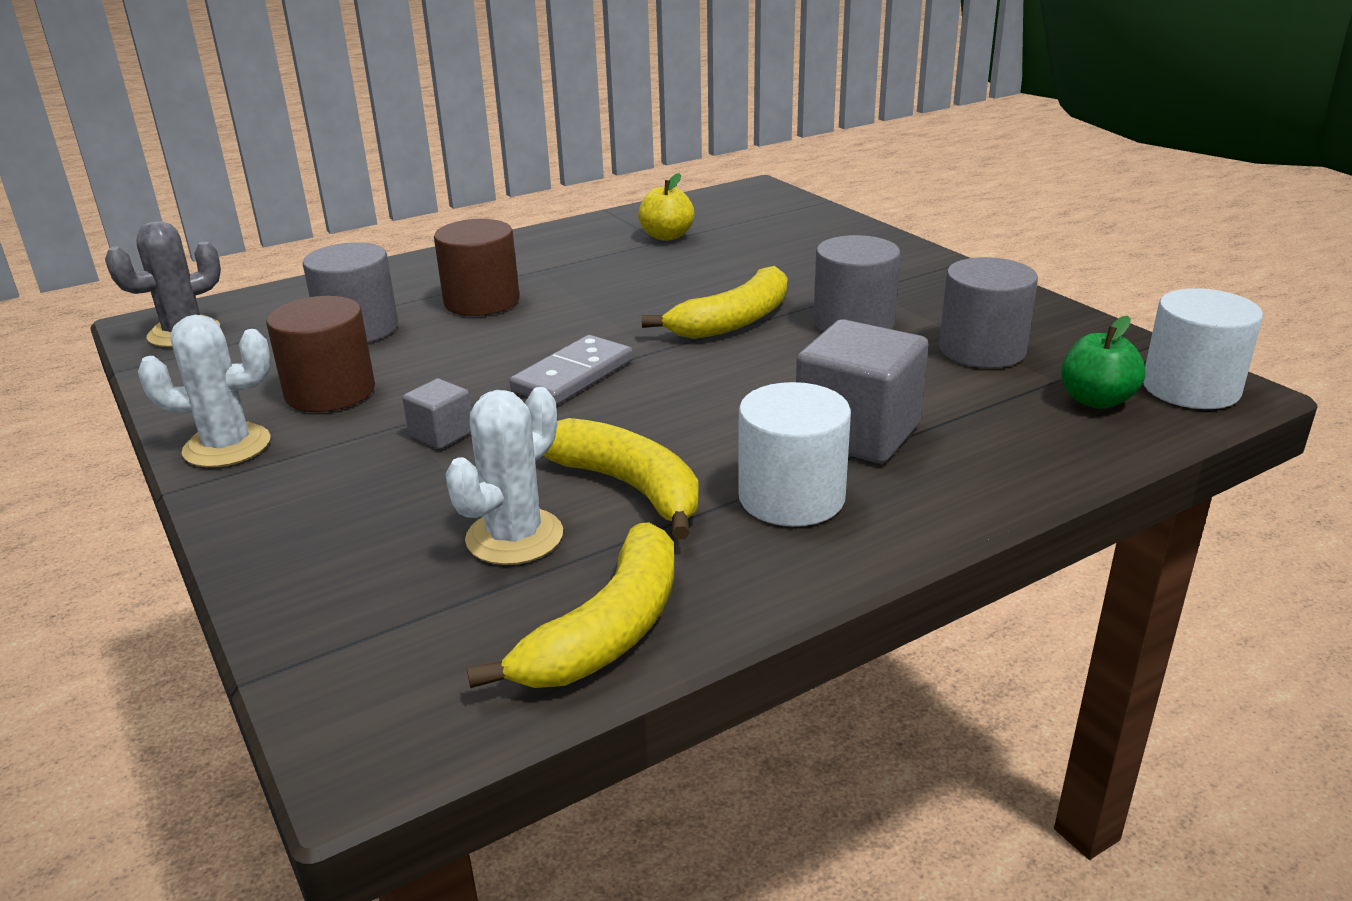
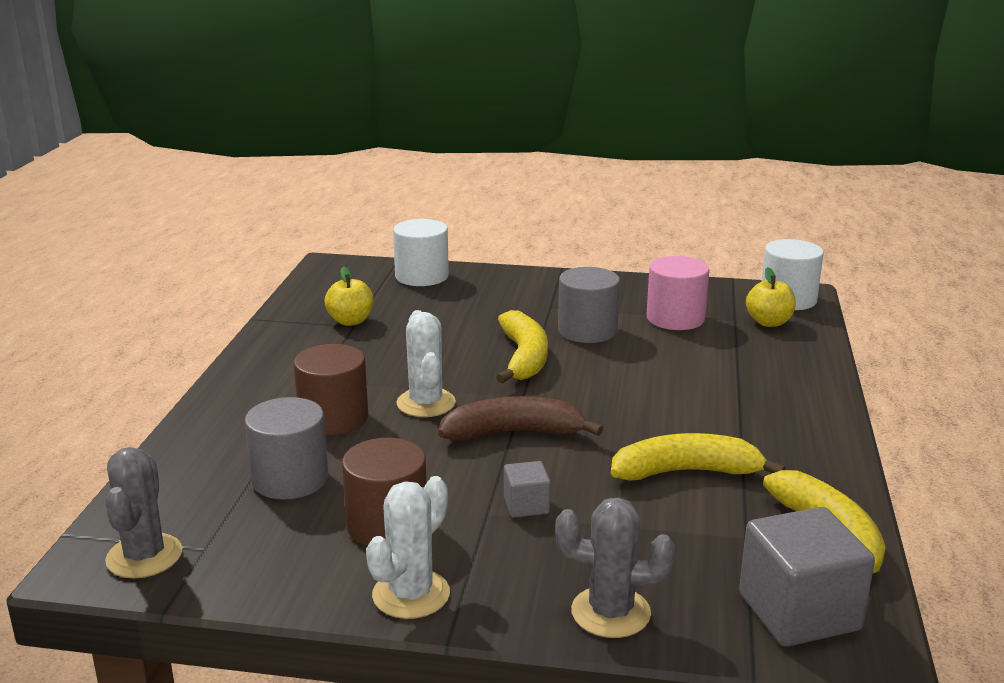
camera: 50 degrees left, 5 degrees down
(289, 551) = (610, 612): none -> grey cactus
(514, 537) = (697, 528): white cactus -> white cactus (426, 403)
(573, 375) = (514, 433): grey domino -> brown banana
(791, 497) = (760, 433): white cylinder -> white cylinder (422, 276)
(857, 433) = (717, 388): grey cube -> grey cube (799, 612)
(982, 350) = (675, 318): grey cylinder -> pink cylinder
(1096, 400) = (769, 322): green apple -> yellow apple

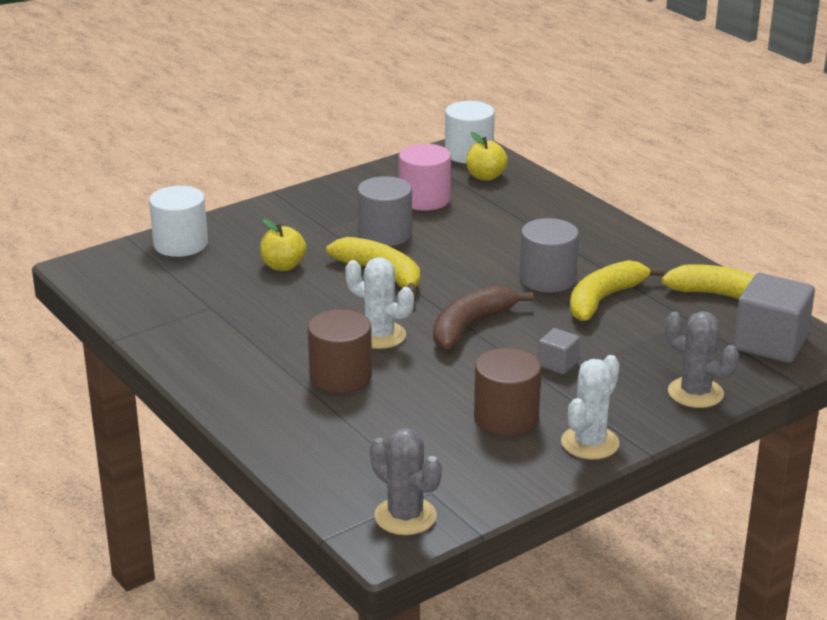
camera: 45 degrees left, 5 degrees up
(290, 479) = (395, 426): grey cylinder -> grey cylinder (547, 279)
(350, 321) = (202, 304): yellow apple -> yellow apple (283, 266)
(411, 594) = (590, 443): white cactus -> white cactus turned 45 degrees clockwise
(610, 612) = (695, 393): grey cactus -> grey cactus turned 75 degrees clockwise

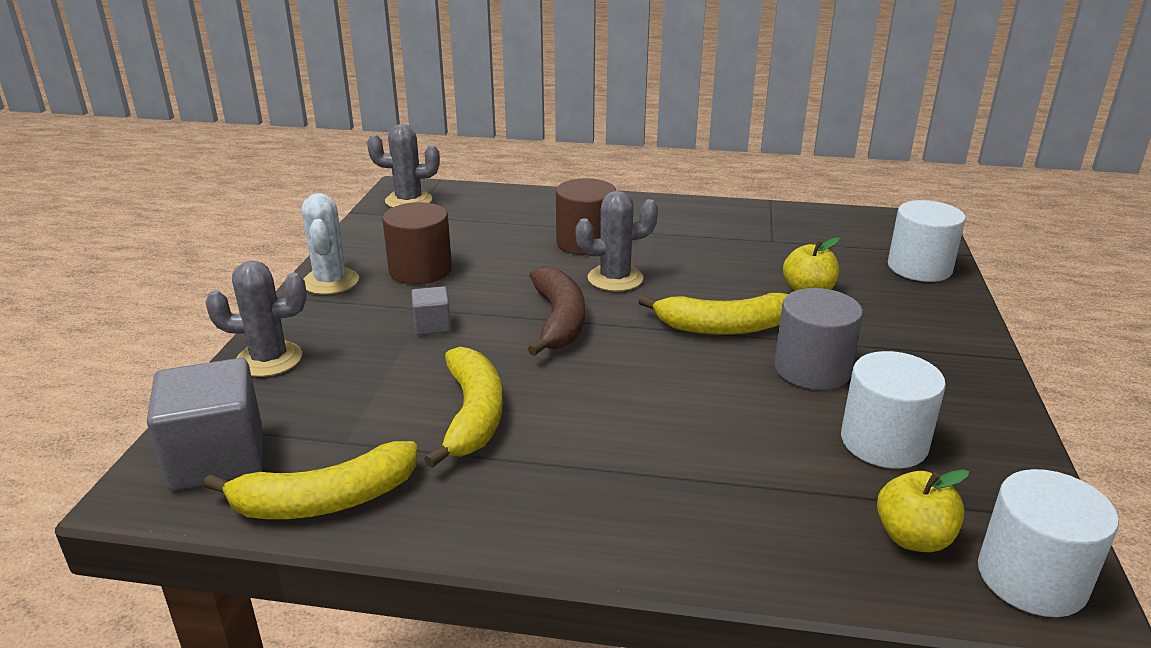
camera: 135 degrees right, 0 degrees up
(380, 335) = (615, 279): white cactus -> grey cactus
(424, 199) = (884, 442): pink cylinder -> white cylinder
(547, 279) = (567, 408): grey cylinder -> none

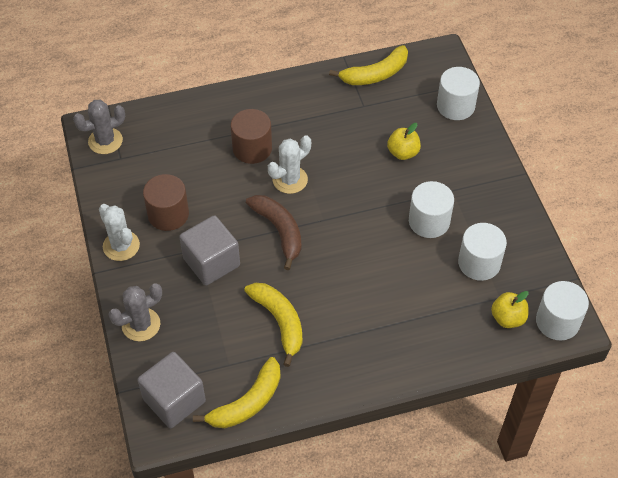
camera: 25 degrees left, 25 degrees up
(432, 325) = (211, 262): grey cube -> grey cube, size x2.01
(615, 279) = (290, 180): grey cactus -> white cactus
(723, 327) = (371, 203): yellow banana -> yellow banana (375, 74)
(812, 369) = (429, 221): grey cylinder -> white cylinder

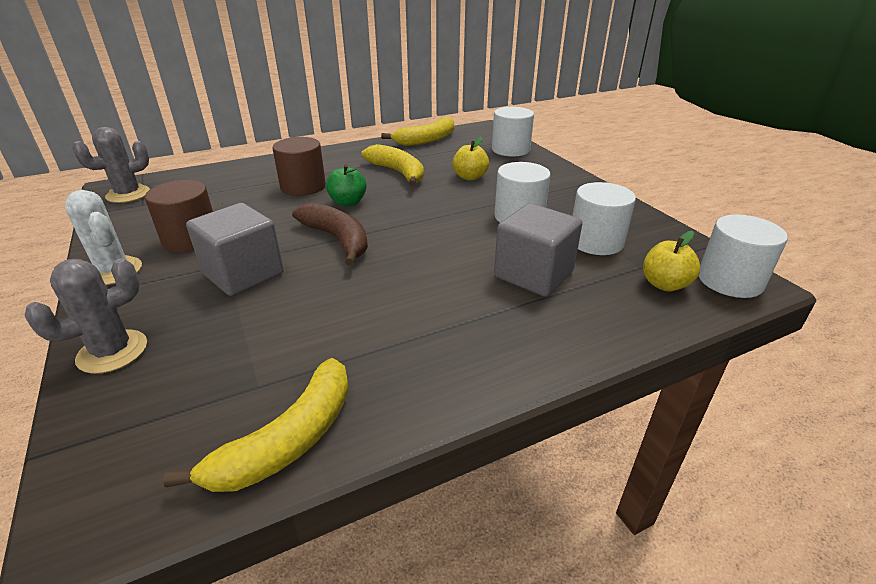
camera: 10 degrees left, 20 degrees down
(174, 400) = (141, 456): grey cube -> grey cube (533, 274)
(279, 322) = (343, 323): yellow banana -> yellow banana (398, 172)
(290, 180) = (348, 202): white cactus -> green apple

